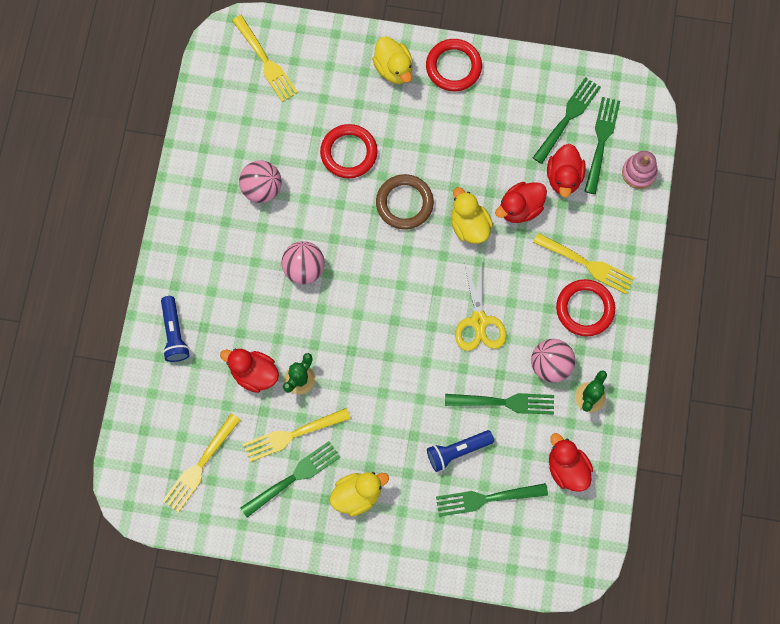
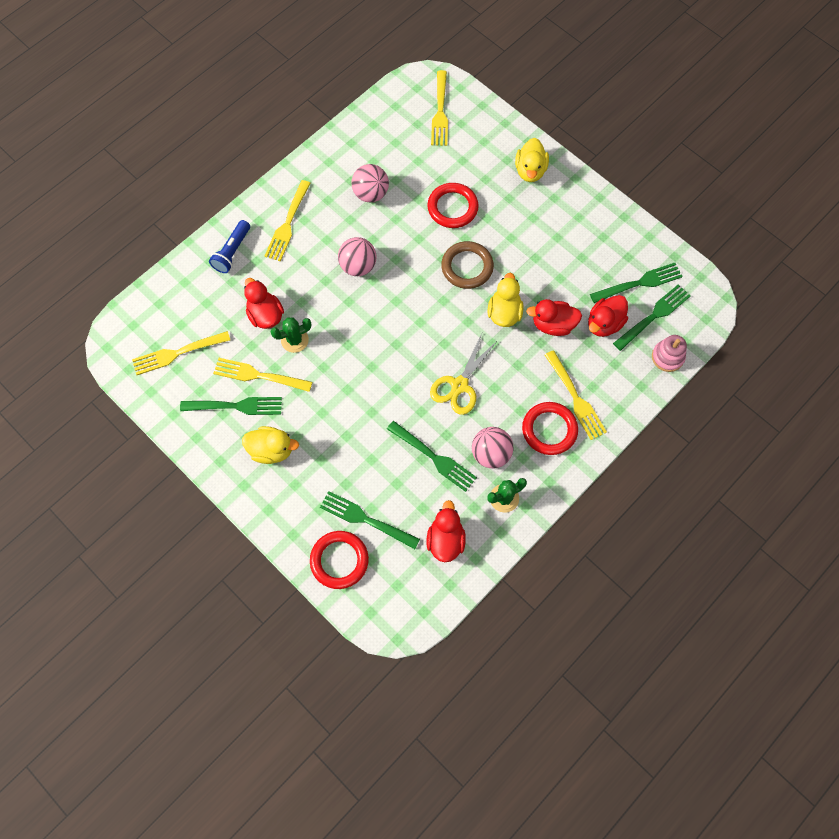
camera: 35 degrees right, 5 degrees down
(205, 270) = (288, 223): none -> yellow fork
(453, 67) = (576, 195): red ring -> red ring (339, 560)
(457, 451) = (371, 469): blue flashlight -> none

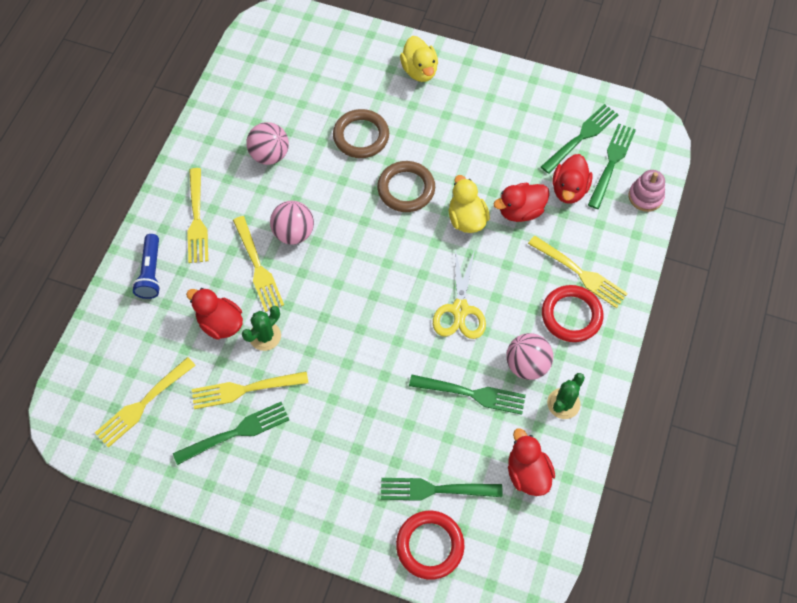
camera: 25 degrees left, 5 degrees down
(271, 450) = (298, 462): yellow duck -> none
(440, 111) = (299, 47): yellow fork -> yellow fork (257, 266)
(452, 207) = (361, 136): red ring -> brown ring

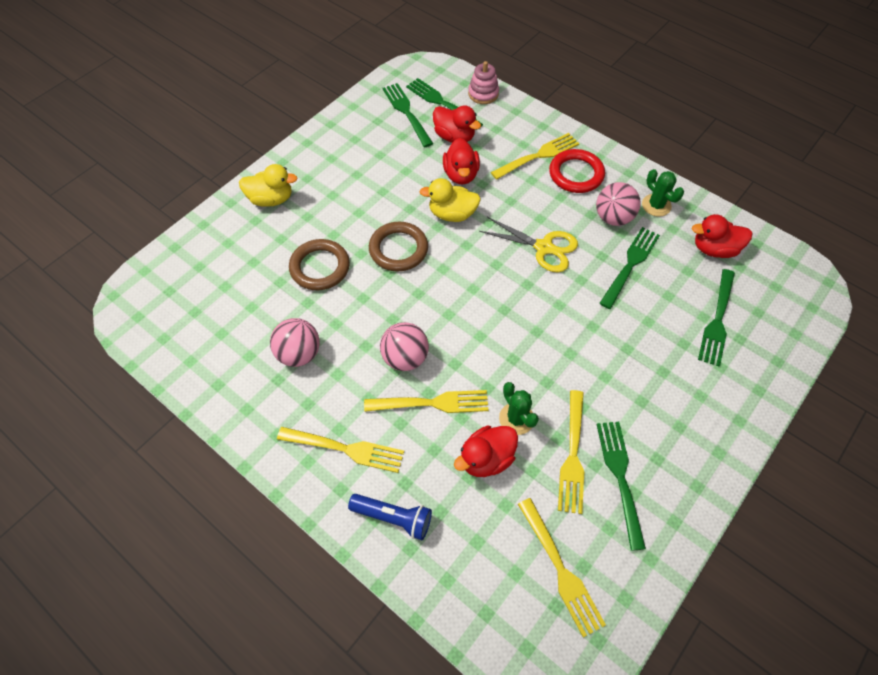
camera: 70 degrees left, 5 degrees down
(430, 545) = (770, 341): red ring -> none

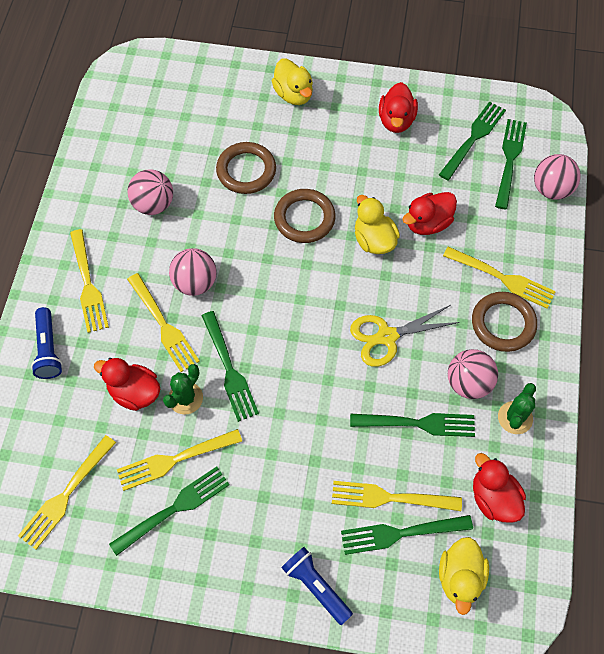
camera: 60 degrees right, 5 degrees up
(454, 137) = (472, 194): red duck -> red duck (396, 120)
(483, 94) = (551, 189): pink stacking toy -> pink ball
(507, 371) = (229, 369): none -> green fork
(544, 248) = (386, 336): yellow scissors -> yellow scissors turned 75 degrees clockwise
(576, 174) = (503, 323): red ring -> brown ring
(684, 312) = (391, 497): none -> yellow fork
(738, 400) = (316, 586): none -> blue flashlight
(769, 300) = (460, 577): none -> yellow duck

